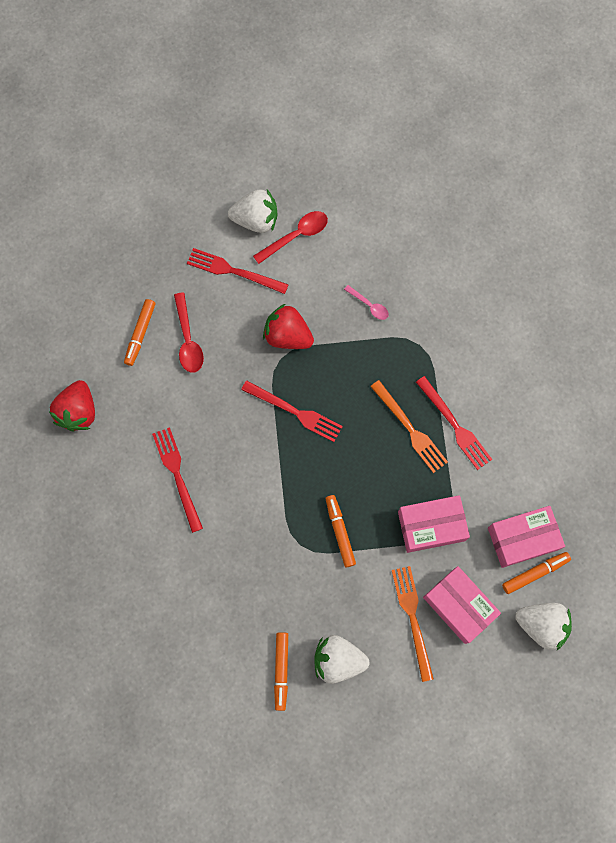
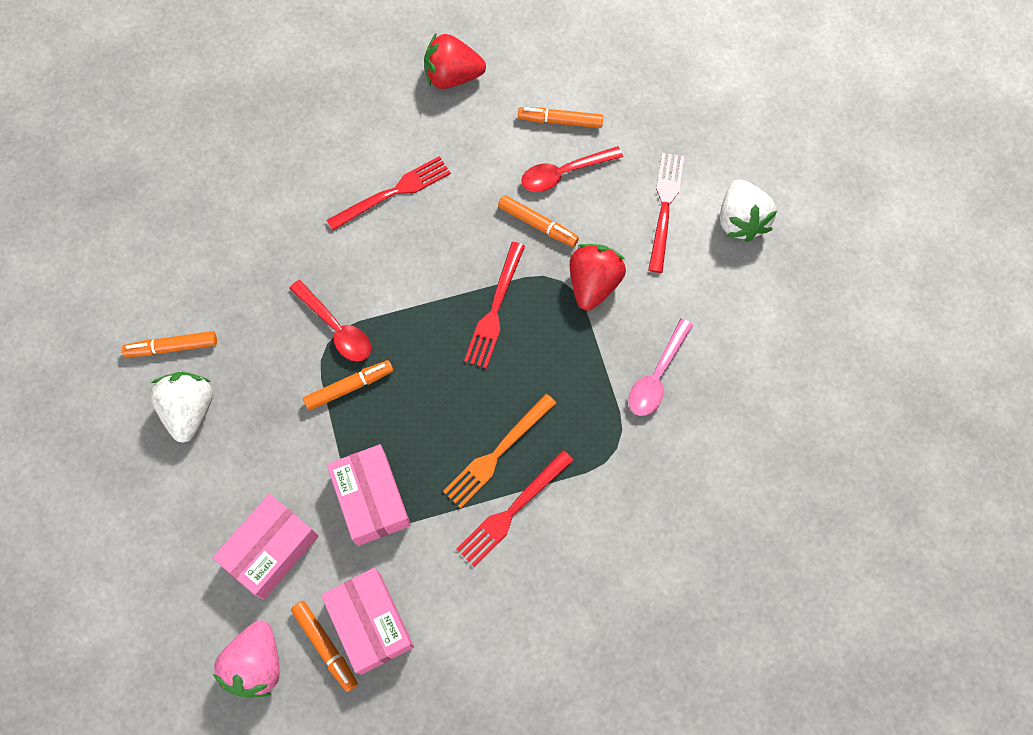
camera: 80 degrees right, 5 degrees down
(229, 368) = (537, 224): none -> orange marker
(296, 236) = (731, 271): red spoon -> red spoon (336, 328)
(369, 305) = (657, 376): pink spoon -> pink spoon, size x1.62
(412, 618) = (249, 493): orange fork -> none
(541, 625) = (256, 664): white strawberry -> pink strawberry

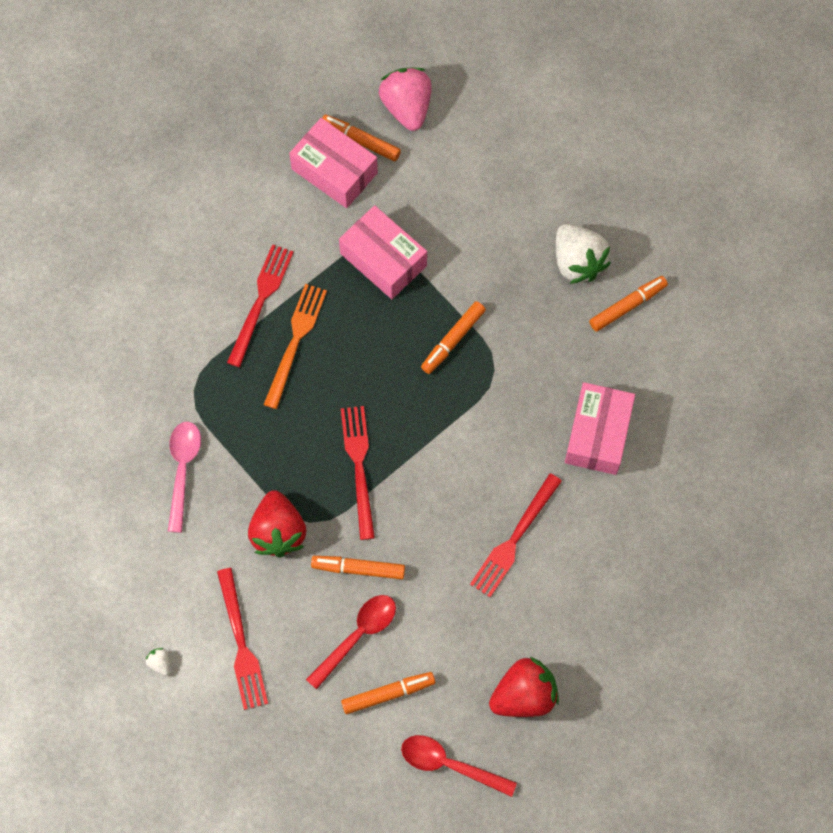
camera: 155 degrees right, 0 degrees up
(271, 549) = (443, 188): pink box -> pink box (598, 434)
(336, 328) = (494, 386): red spoon -> red spoon (449, 764)
(740, 221) = (160, 663): white strawberry -> white strawberry, size x0.41

